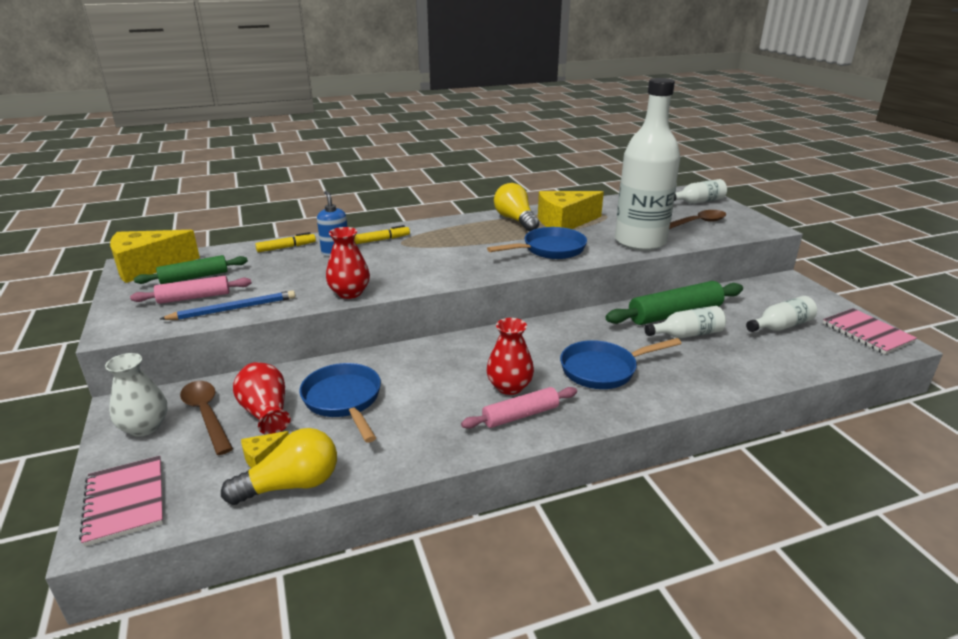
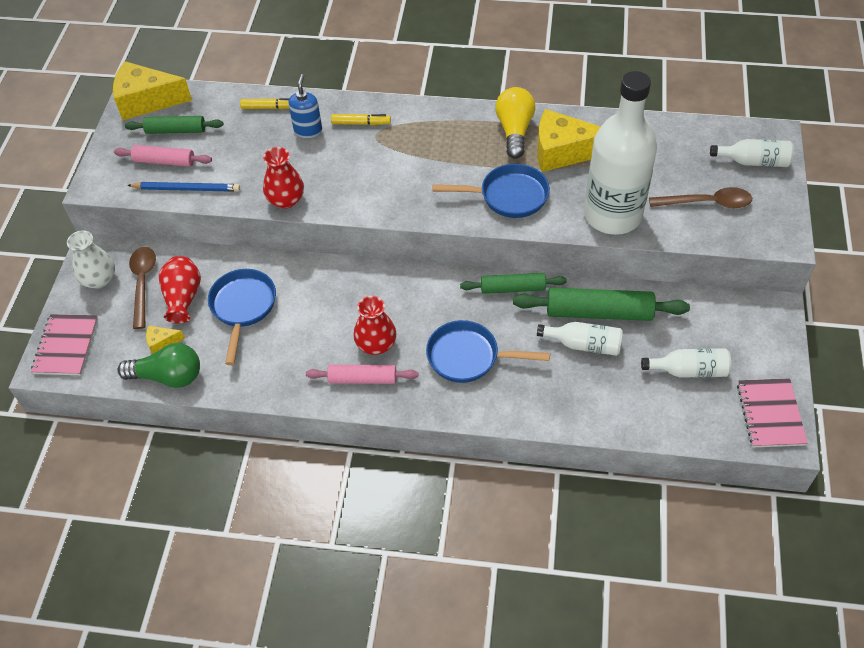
camera: 30 degrees right, 25 degrees up
(291, 485) = (168, 376): yellow light bulb -> green light bulb
(592, 319) = (513, 288): none -> green rolling pin

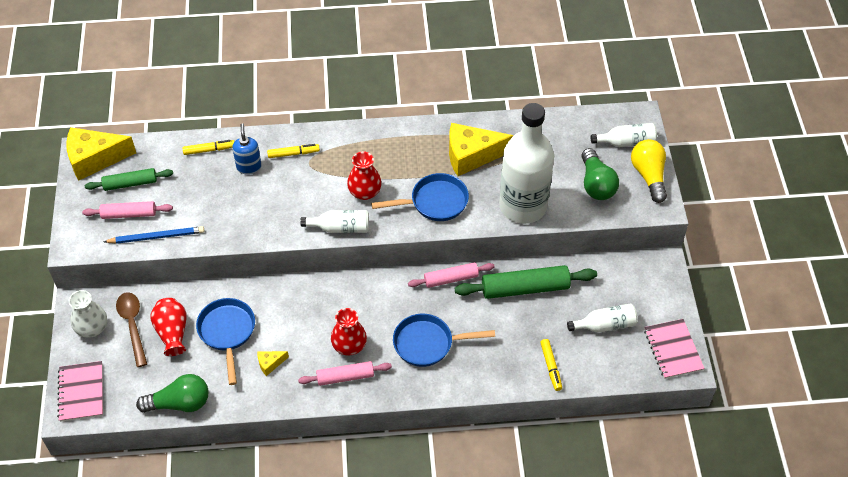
camera: 15 degrees left, 0 degrees up
(162, 342) = (165, 375): yellow cheese -> yellow cheese (270, 363)
(286, 200) = (247, 234): red vase -> red vase (364, 192)
(513, 288) = (451, 279): green rolling pin -> pink rolling pin
(514, 131) = (426, 142): yellow light bulb -> yellow light bulb (648, 176)
(584, 344) = (518, 317): white bottle -> white bottle (340, 228)
(611, 409) = (551, 367): none -> yellow marker
(707, 203) = (596, 184): brown spoon -> green light bulb

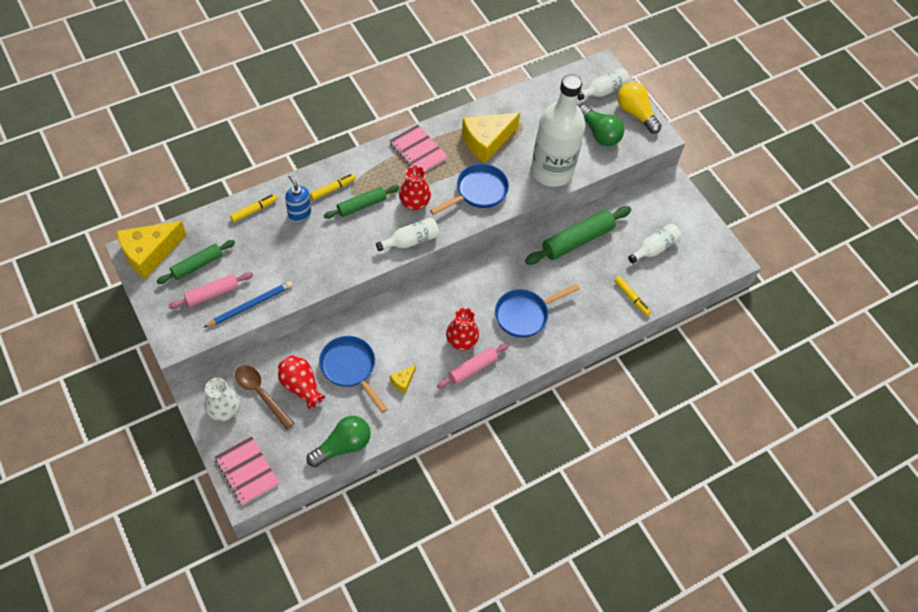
camera: 30 degrees left, 5 degrees up
(312, 178) = (361, 205): none -> green rolling pin
(451, 279) = (514, 253): pink rolling pin -> none
(673, 350) = (715, 250): pink notebook -> pink notebook (418, 151)

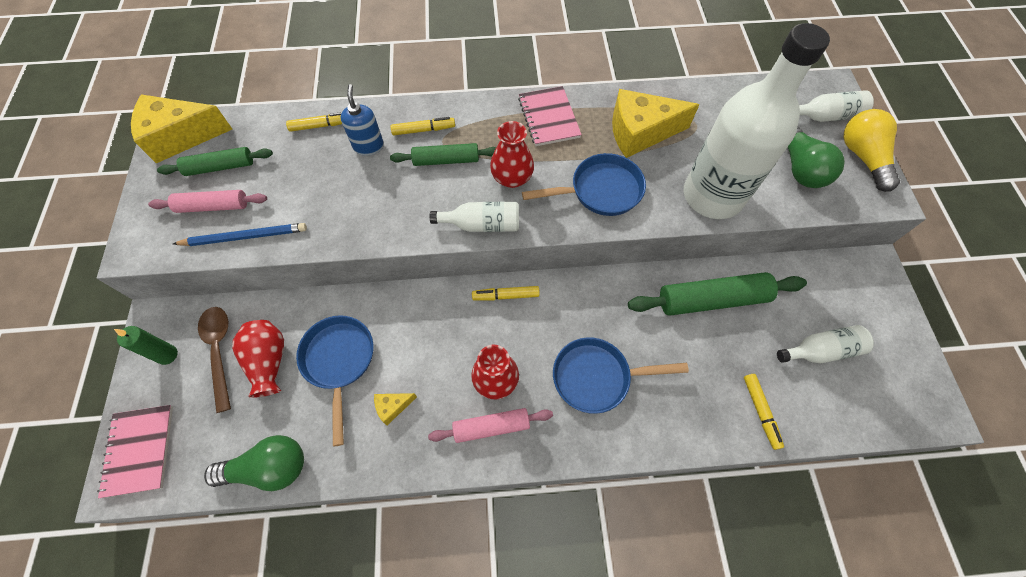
camera: 30 degrees right, 5 degrees up
(224, 410) = (167, 355): white vase -> green candle
(441, 286) = (506, 296): none -> yellow marker

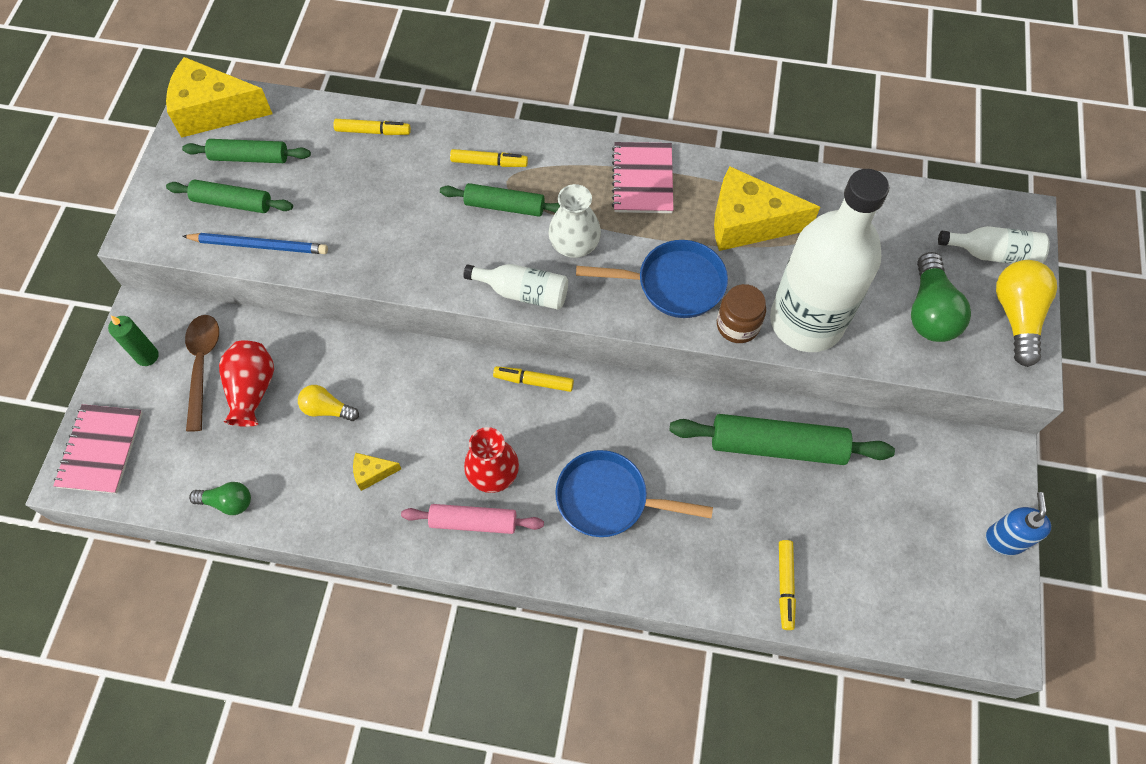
camera: 15 degrees right, 0 degrees up
(213, 206) = (233, 202): pink rolling pin -> green rolling pin
(269, 468) = (228, 502): green light bulb -> green light bulb, size x0.59
(339, 361) = (327, 409): blue pan -> yellow light bulb
(368, 146) = (420, 169): blue soap dispenser -> blue soap dispenser (1004, 539)
(512, 178) = (574, 245): red vase -> white vase
(661, 211) = (737, 325): none -> brown jar
(820, 350) = (886, 537): white bottle -> none

